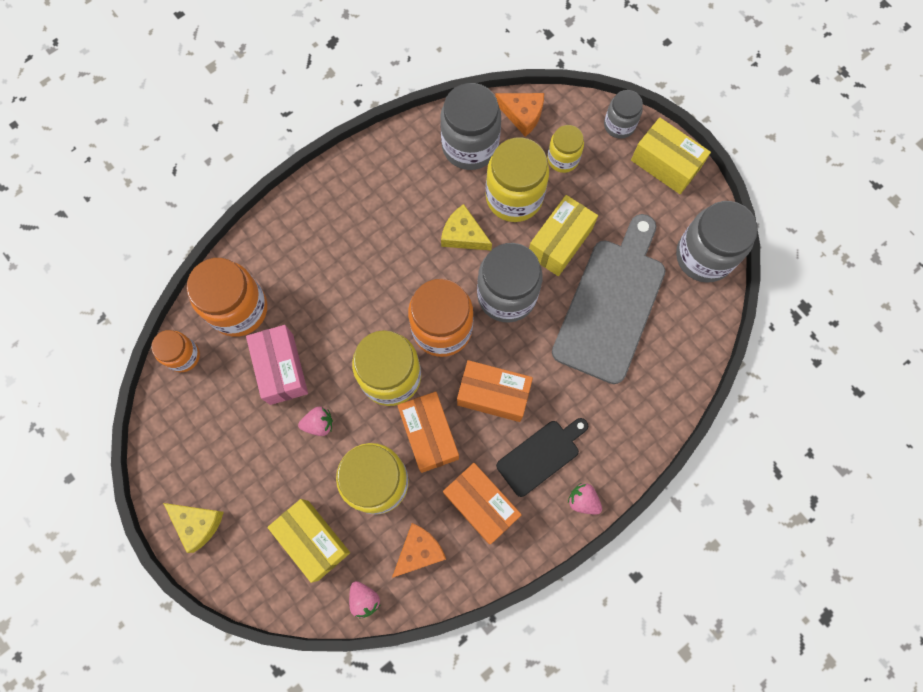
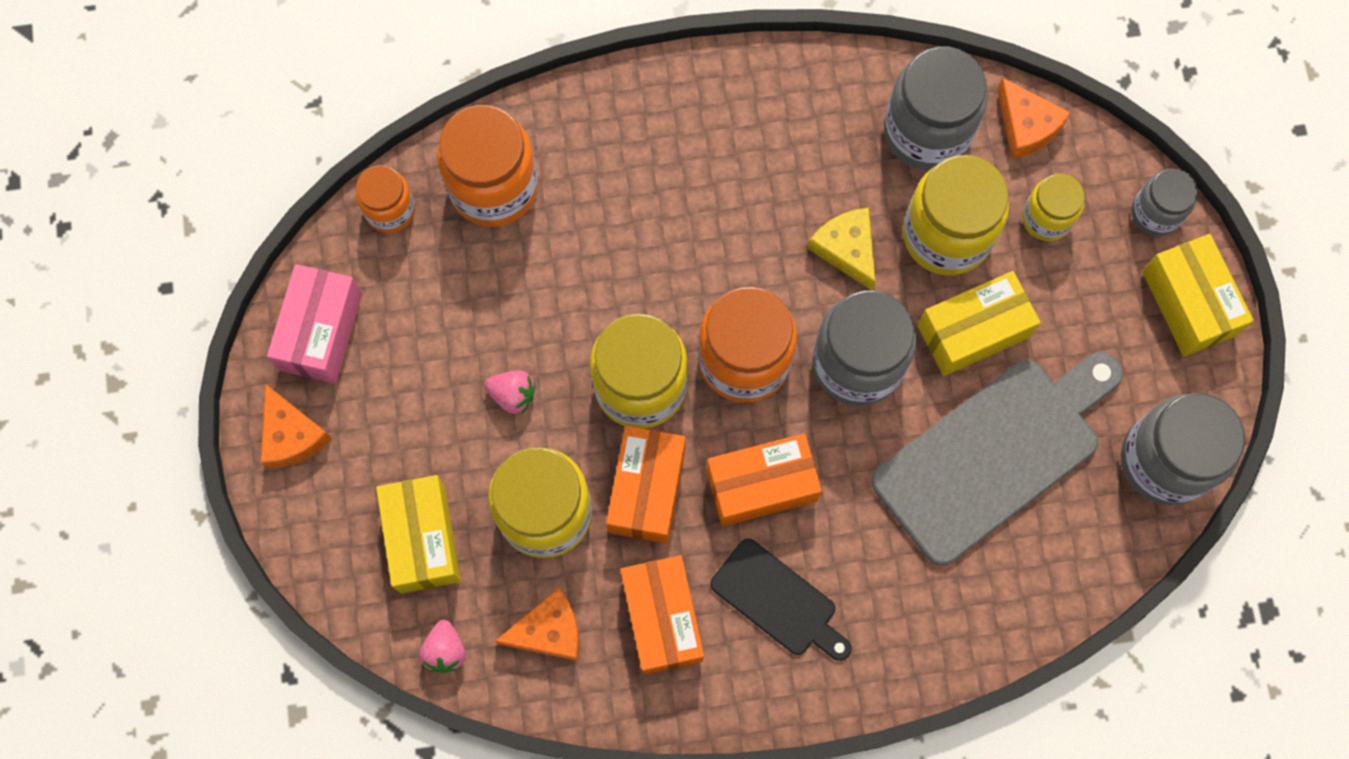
camera: 30 degrees right, 0 degrees up
(197, 524) = (292, 435): yellow cheese -> orange cheese
(281, 369) = (504, 296): pink box -> pink box (321, 331)
(493, 395) = (761, 485): orange box -> orange box turned 60 degrees counterclockwise
(541, 455) = (778, 601): black cutting board -> black cutting board turned 45 degrees clockwise
(583, 500) = (799, 691): pink strawberry -> none

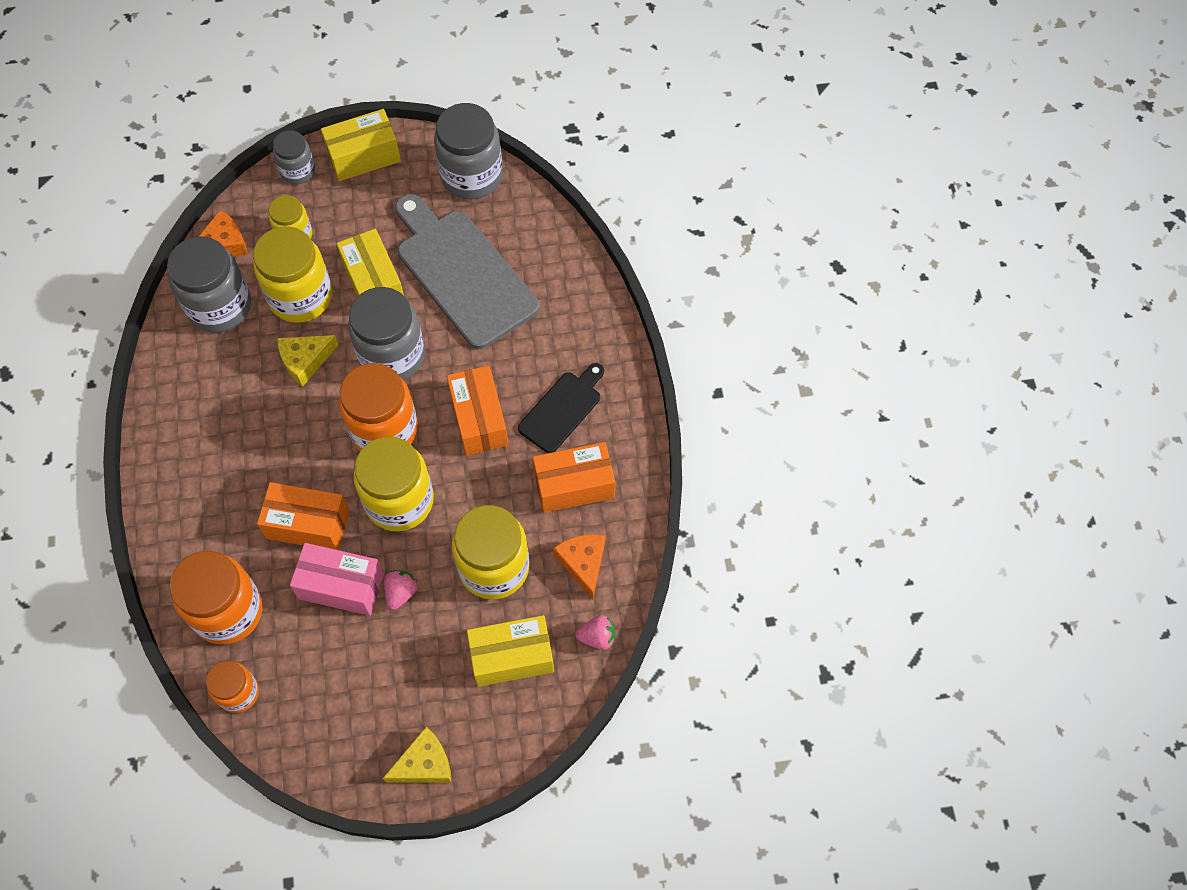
camera: 90 degrees left, 10 degrees down
(292, 435) = (424, 764): orange cheese -> yellow cheese
(321, 331) = (338, 744): pink box -> pink box (341, 586)
(647, 490) = (479, 496): orange box -> orange box (308, 524)

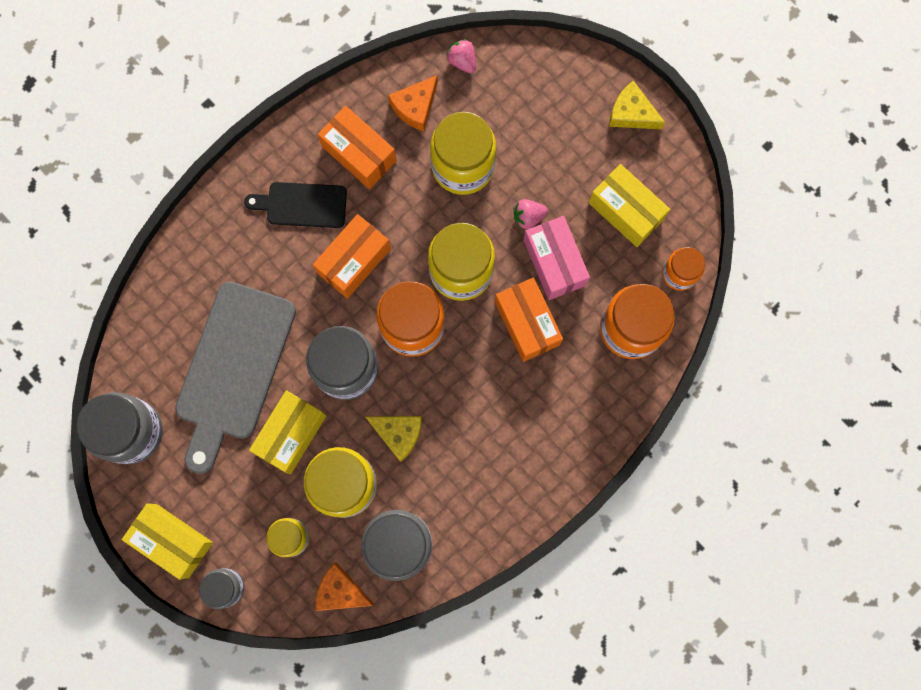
camera: 125 degrees left, 15 degrees up
(512, 657) = (518, 108): yellow box -> yellow box (626, 211)

